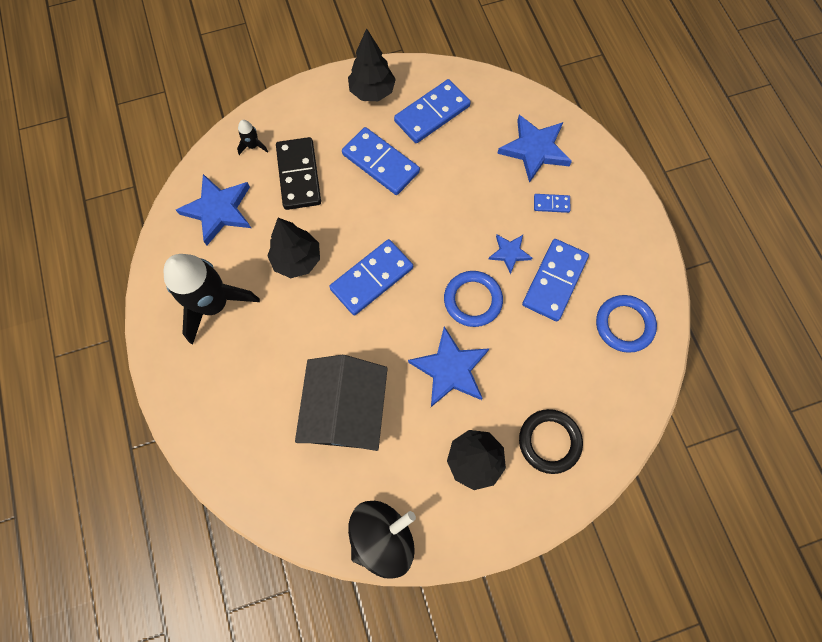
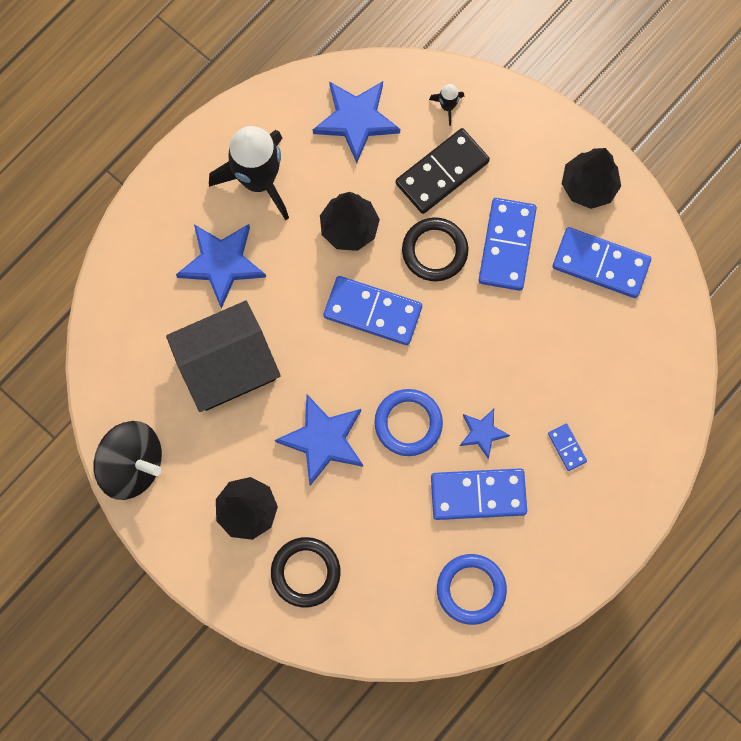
camera: 60 degrees right, 5 degrees up
(353, 211) = (434, 251): none -> black ring
(535, 150) = (623, 396): blue star -> blue star (222, 263)

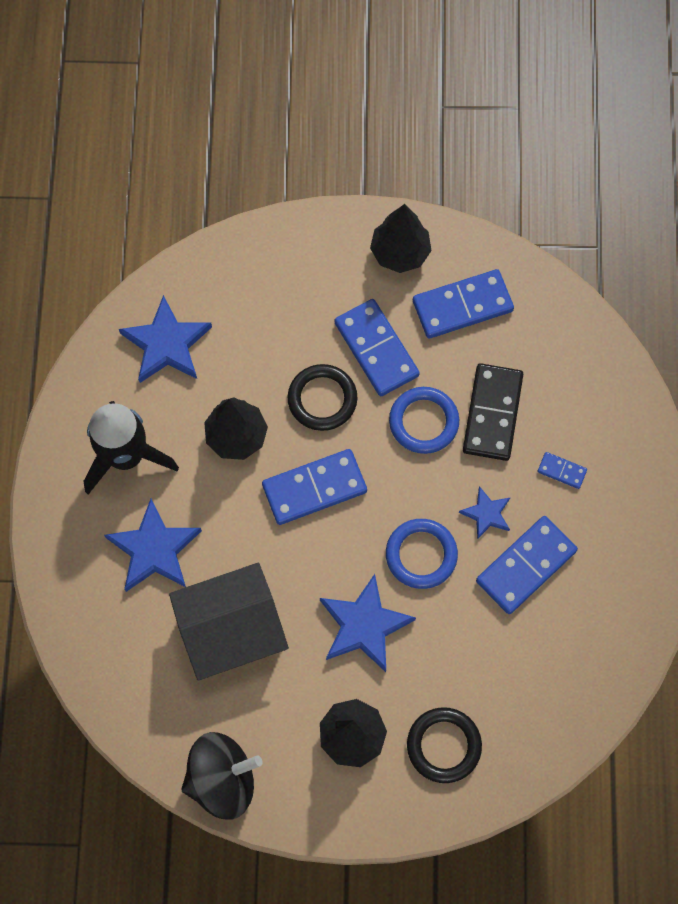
camera: 40 degrees left, 5 degrees down
(227, 365) = (231, 629): black house -> black house turned 45 degrees clockwise
(442, 172) = (274, 332): black domino -> black domino (492, 413)
(447, 106) = (232, 276): black rocket -> none
(471, 589) = (586, 646): blue ring -> blue ring (423, 422)

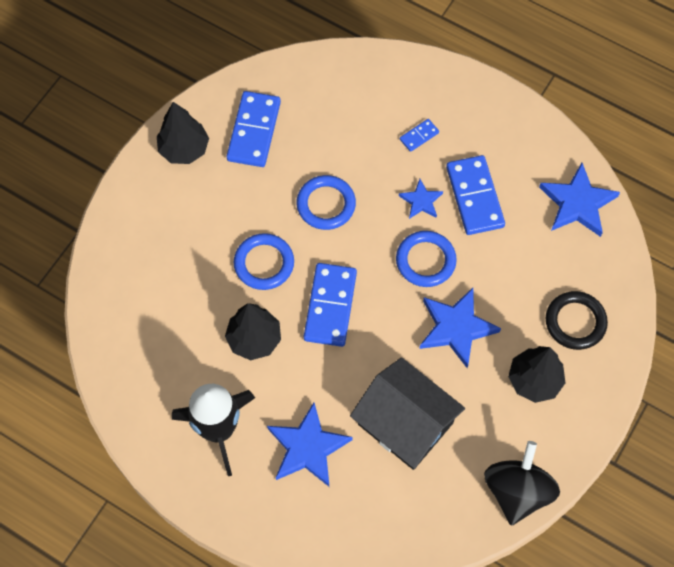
camera: 60 degrees left, 5 degrees down
(167, 344) = (146, 351): blue star -> blue star (577, 203)
(231, 629) = (405, 423): black house -> black house turned 60 degrees counterclockwise
(322, 399) = (264, 263): black ring -> blue ring
(376, 349) = (249, 205): blue domino -> none
(492, 413) = (348, 156): black domino -> none

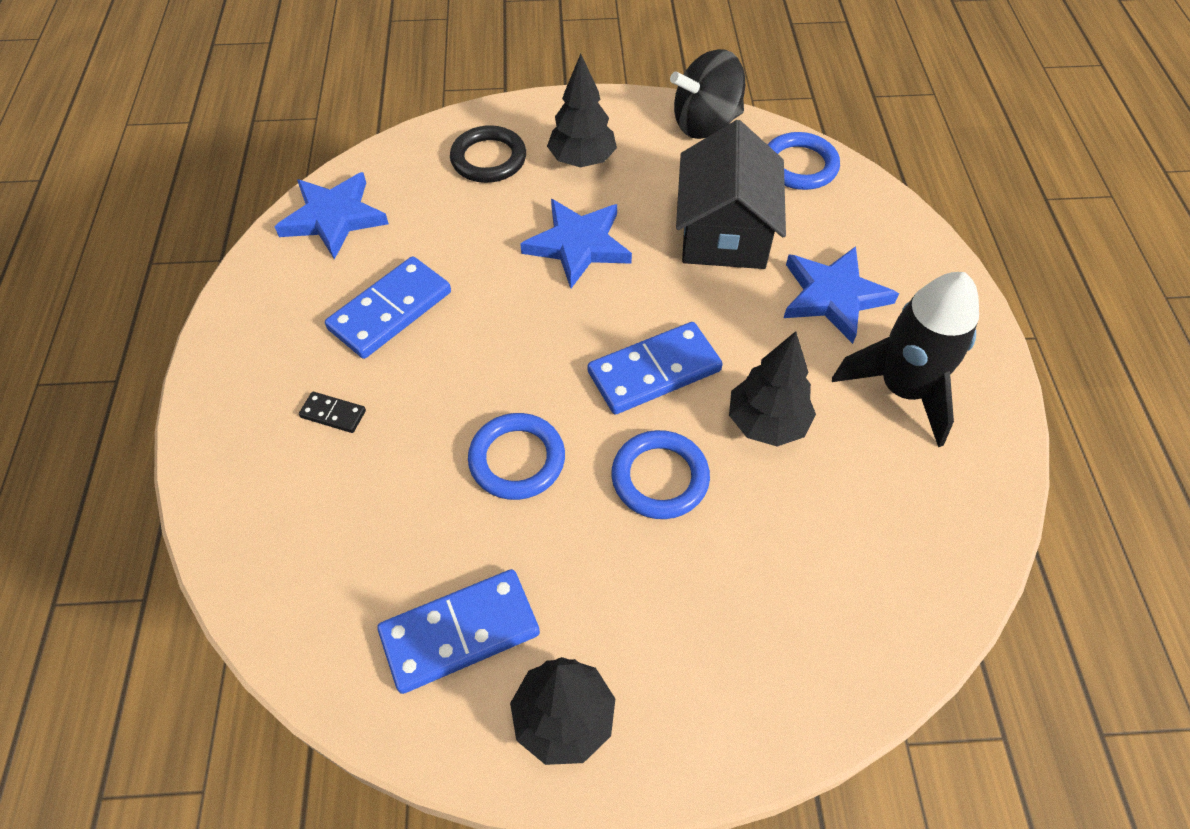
camera: 125 degrees left, 10 degrees down
(419, 136) = (333, 414): blue domino -> black domino
(421, 201) = (435, 359): blue star -> none
(425, 261) = (516, 313): blue ring -> blue ring (799, 166)

